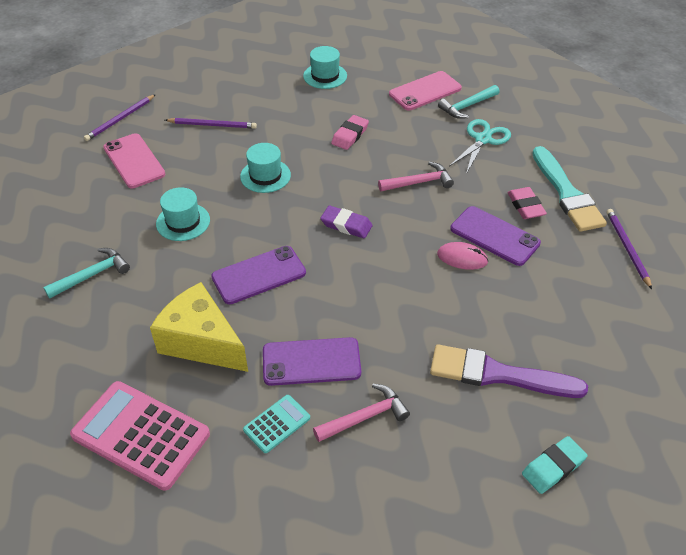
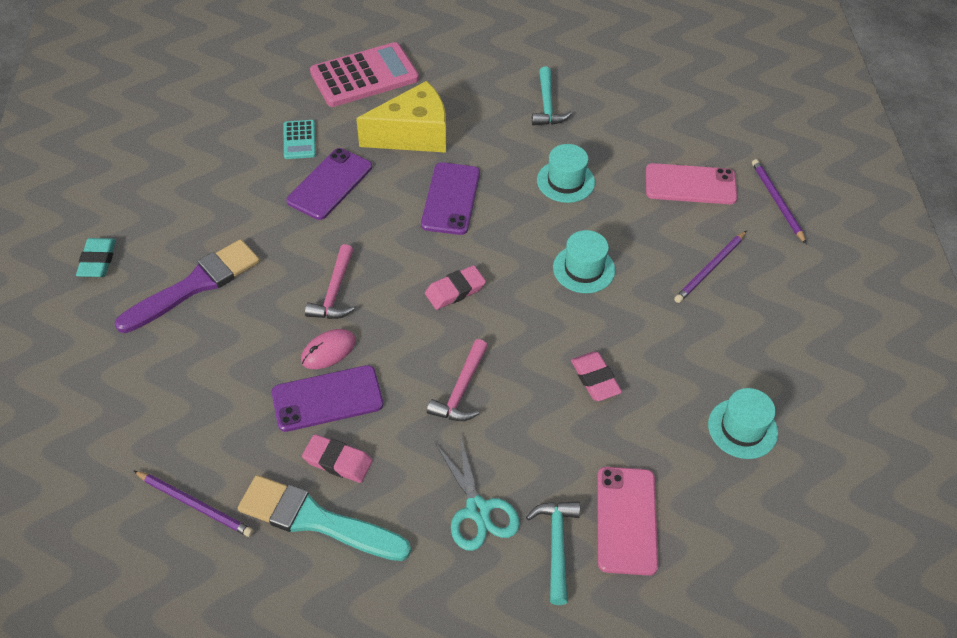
camera: 125 degrees right, 5 degrees up
(346, 225) = (455, 290): purple eraser -> pink eraser
(365, 417) = (252, 186): pink hammer -> pink hammer (334, 292)

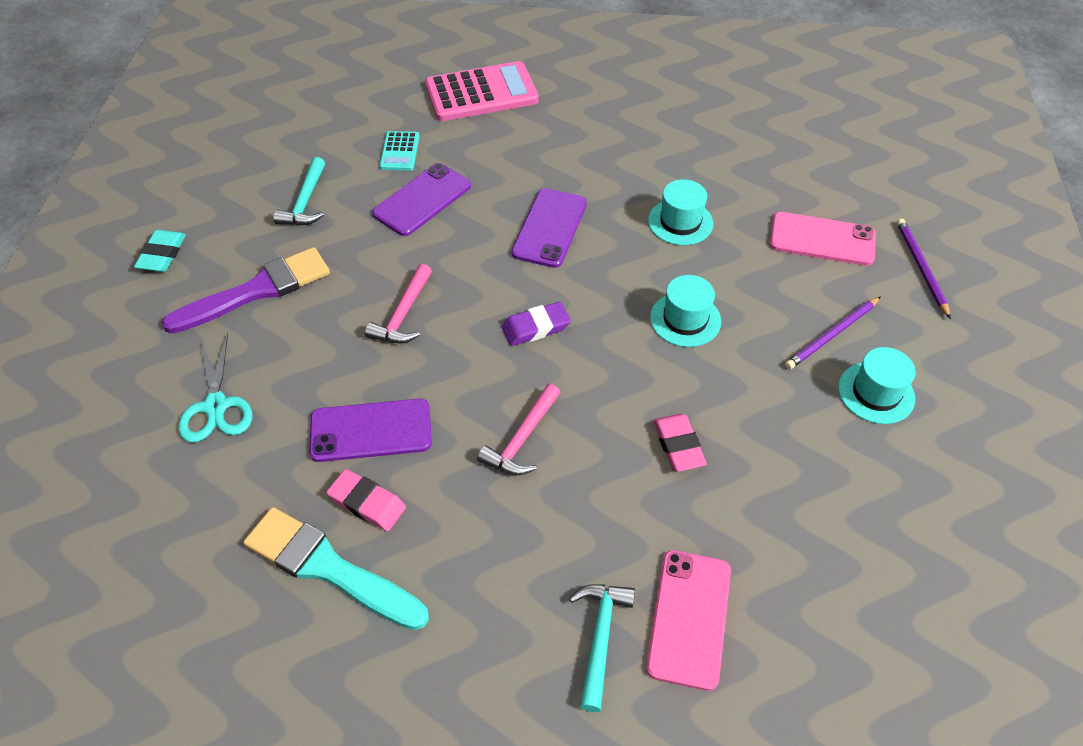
camera: 10 degrees right, 0 degrees up
(195, 505) = (200, 532): purple pencil -> none
(328, 351) = (383, 377): pink mouse -> none
(413, 135) = (521, 158): yellow cheese -> none
(455, 290) = (536, 327): pink eraser -> purple eraser
(478, 510) = (515, 582): turquoise scissors -> turquoise scissors (216, 406)
(547, 105) = (673, 140): turquoise hammer -> turquoise hammer (305, 202)
(742, 428) = (846, 525): turquoise hat -> turquoise hat (876, 393)

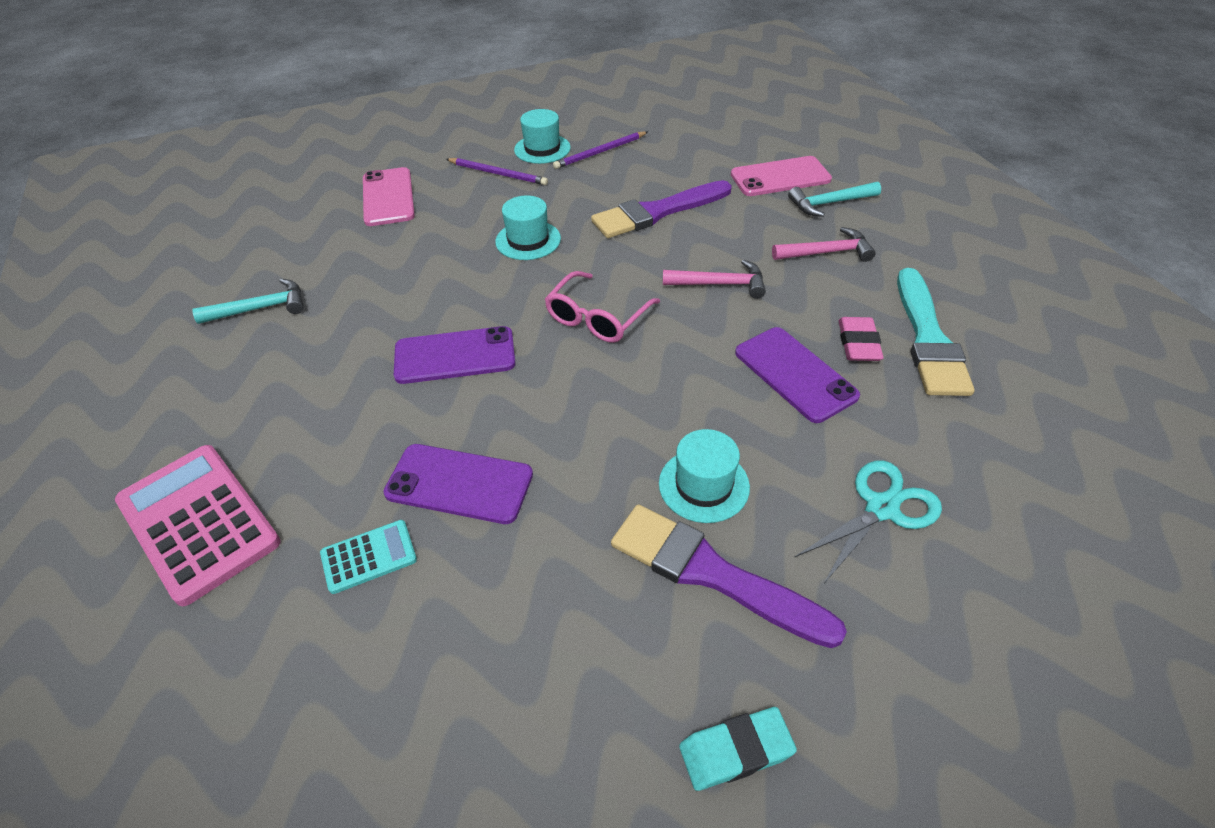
camera: 115 degrees left, 5 degrees down
(305, 202) = (525, 617): turquoise hammer -> turquoise hammer (260, 308)
(403, 314) = (648, 415): pink hammer -> pink hammer (826, 252)
(536, 327) = (597, 318): purple eraser -> pink glasses
(678, 445) = (657, 212): pink eraser -> purple brush
(680, 222) = (402, 274): turquoise hat -> turquoise hat (704, 485)
(921, 268) = (400, 151): purple pencil -> purple pencil (600, 152)

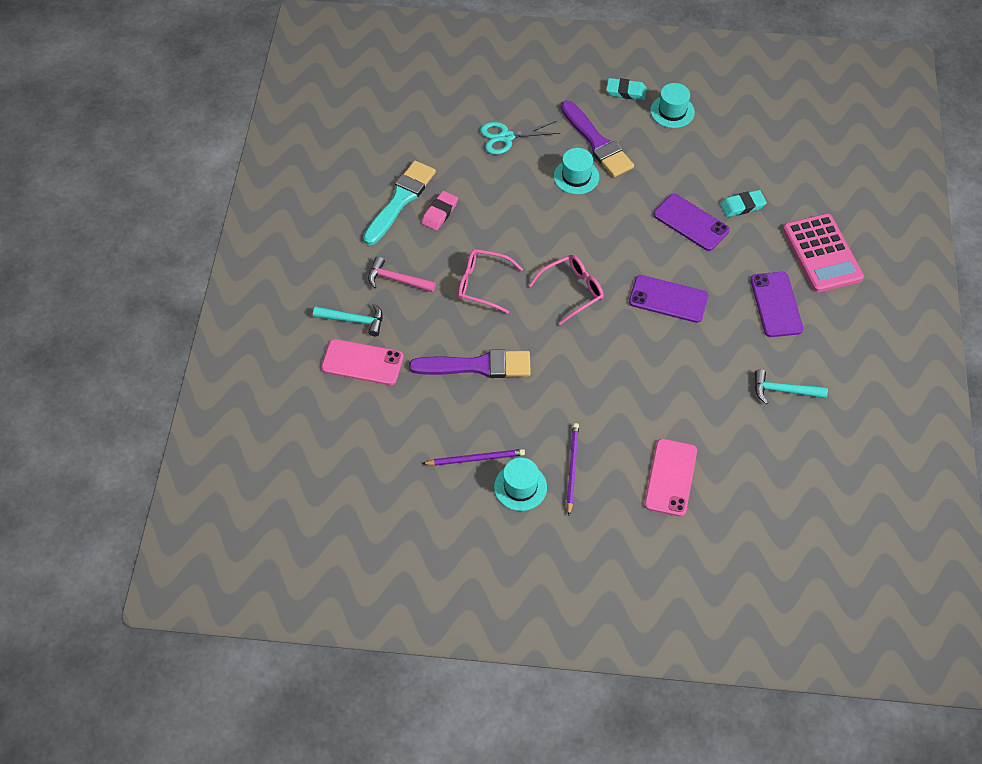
camera: 155 degrees left, 10 degrees up
(369, 556) = (742, 206): turquoise calculator -> turquoise eraser
(498, 174) = (572, 468): purple pencil -> purple pencil turned 45 degrees clockwise
(528, 240) = (583, 378): turquoise hat -> turquoise hat (672, 111)
(720, 284) = (482, 284): pink hammer -> pink glasses
(795, 374) = (489, 210): purple phone -> purple phone (776, 304)

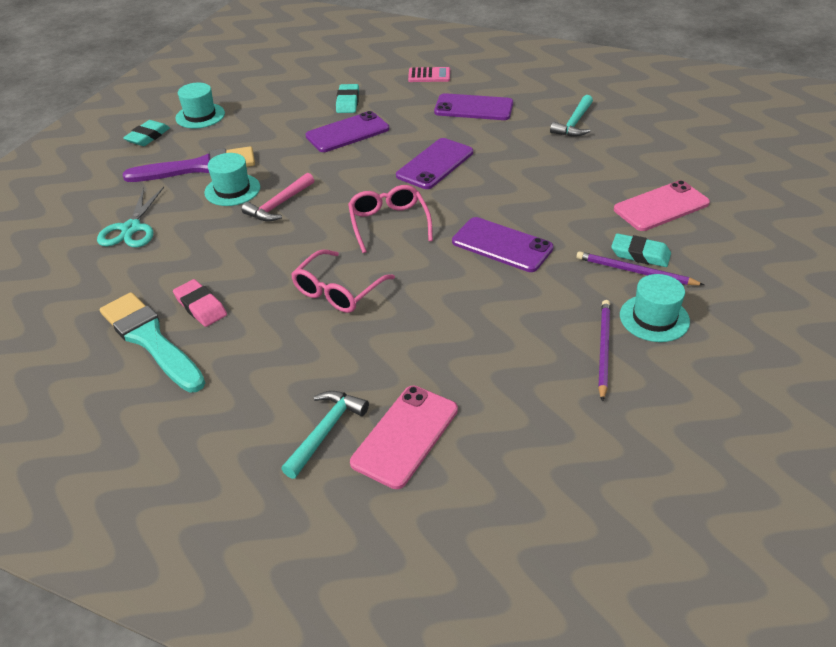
camera: 70 degrees left, 15 degrees down
(397, 280) = (282, 370): pink hammer -> pink hammer (279, 205)
(477, 366) = (461, 320): purple brush -> none
(573, 372) = (502, 245): none -> purple phone
(596, 469) = (640, 254): none -> turquoise eraser
(670, 477) = (661, 206): pink phone -> pink phone turned 60 degrees counterclockwise
(822, 253) = (429, 75): pink calculator -> pink calculator, size x0.50

